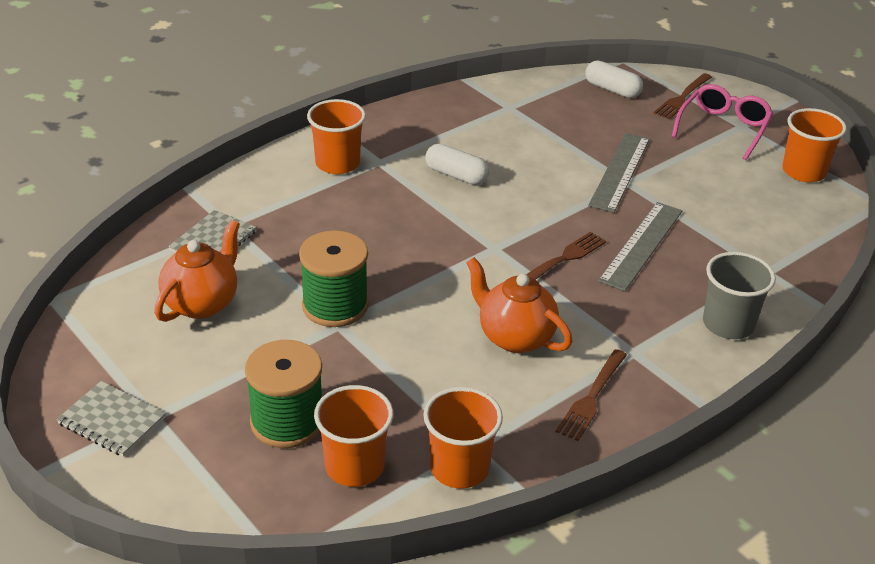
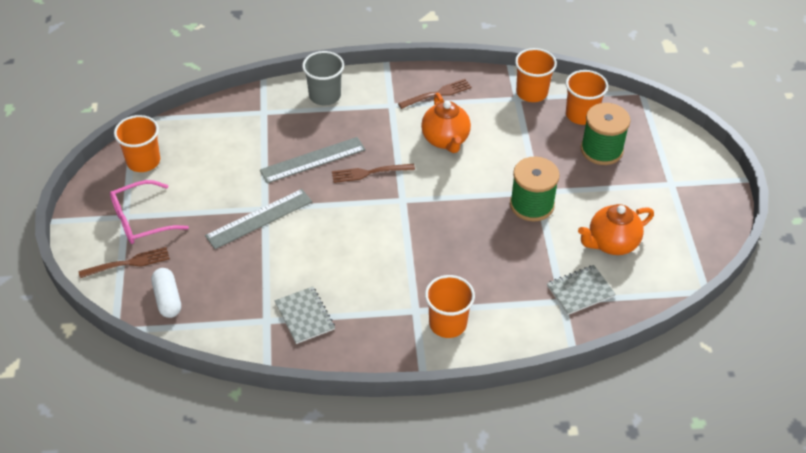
camera: 145 degrees left, 10 degrees up
(112, 421) = (695, 191): grey notebook -> grey notebook (304, 316)
(456, 175) = (372, 270): white capsule -> none

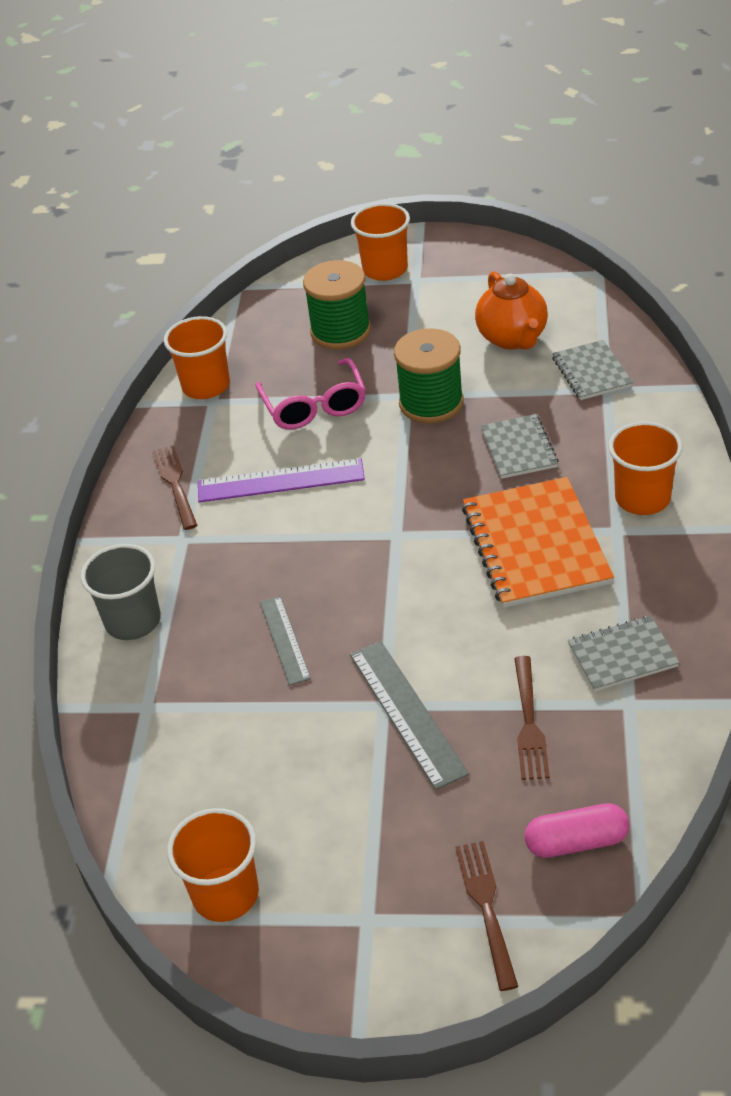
camera: 75 degrees left, 5 degrees down
(141, 220) = (381, 891): pink glasses -> pink glasses (314, 406)
(167, 299) = (576, 842): white capsule -> pink capsule
(313, 160) = (284, 640): grey ruler -> grey ruler, size x0.64
(369, 173) = (330, 570): brown fork -> brown fork (529, 722)
(398, 268) = (535, 545): none -> orange notebook
(445, 140) = (280, 481): orange teapot -> purple ruler
(491, 254) = (519, 448): none -> grey notebook
(581, 115) = (267, 343): orange cup -> orange cup (385, 269)

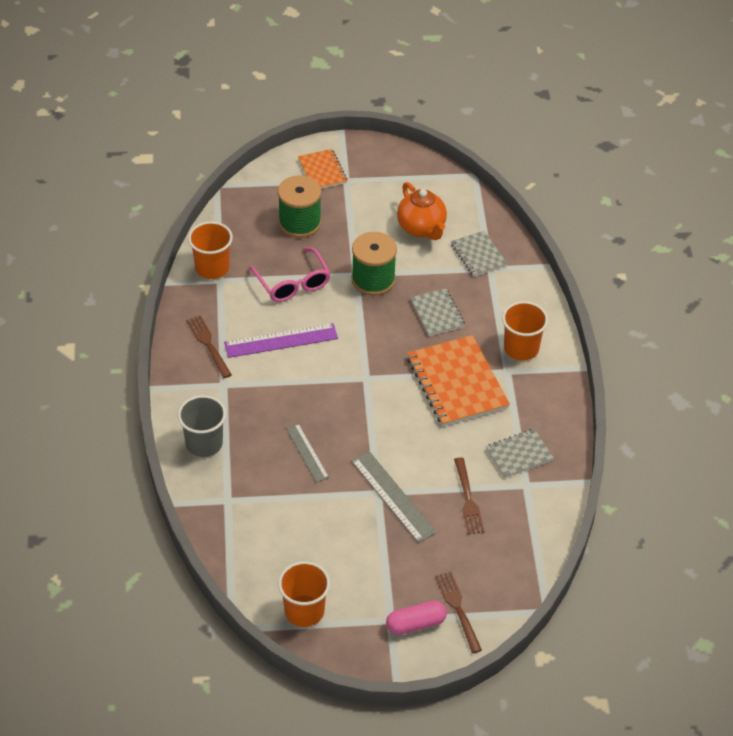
camera: 15 degrees left, 5 degrees up
(385, 269) = (322, 171): orange cup -> orange notebook
(576, 842) = (504, 569): pink capsule -> pink capsule (415, 624)

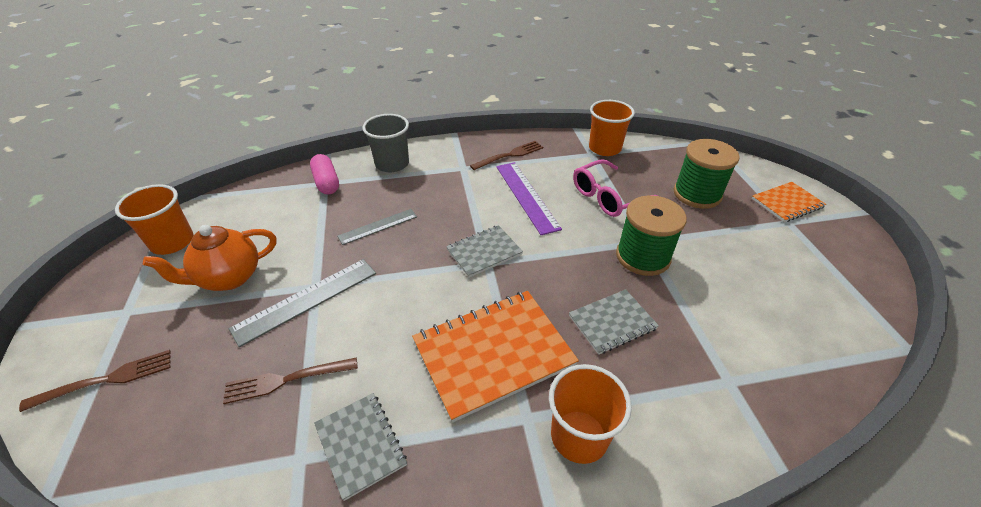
camera: 85 degrees right, 5 degrees down
(415, 624) = (106, 336): pink capsule -> pink capsule (326, 182)
(421, 228) = (757, 295): orange teapot -> orange teapot (229, 278)
(478, 255) = (747, 364): grey notebook -> grey notebook (484, 252)

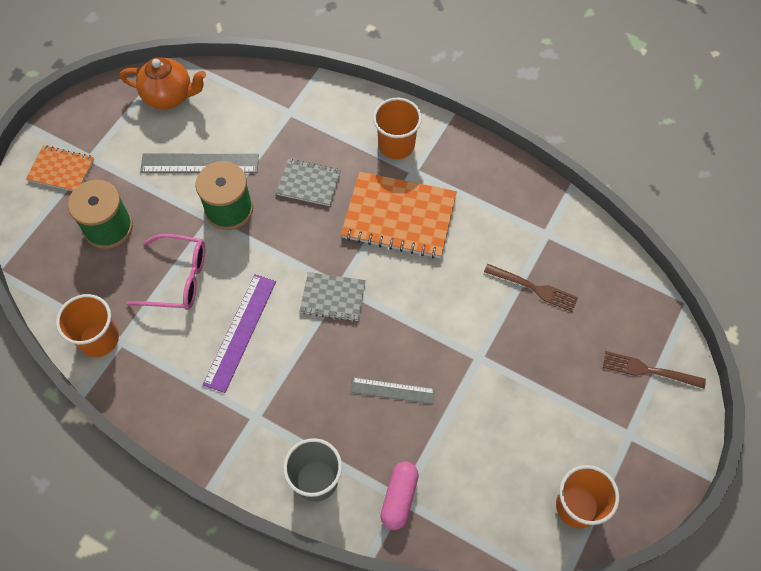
camera: 140 degrees left, 20 degrees up
(229, 278) = (541, 417): orange teapot -> orange teapot (169, 96)
(306, 300) = (492, 347): grey ruler -> grey ruler (200, 163)
(360, 445) = (511, 218): grey notebook -> none
(509, 155) = (194, 401): brown fork -> none

